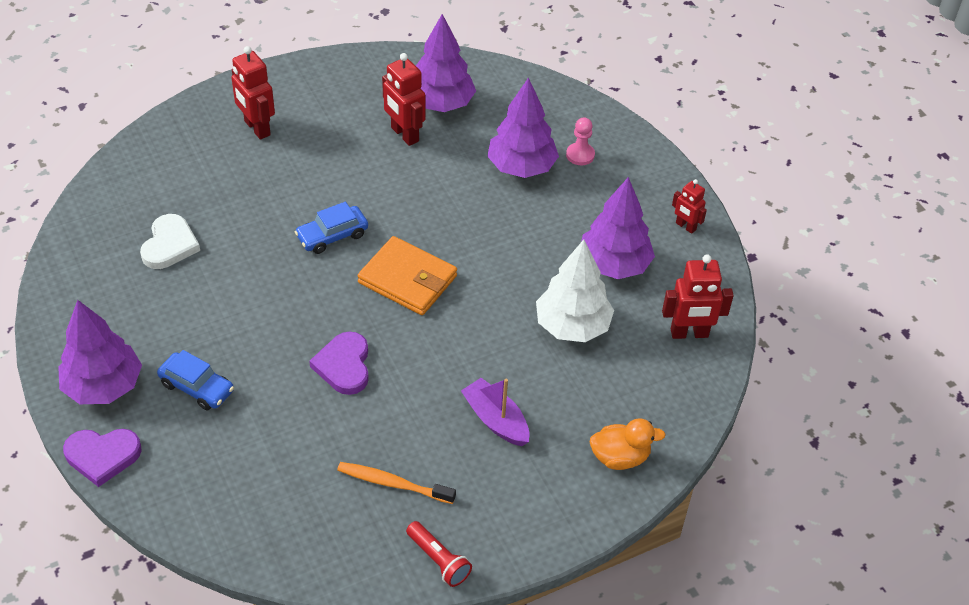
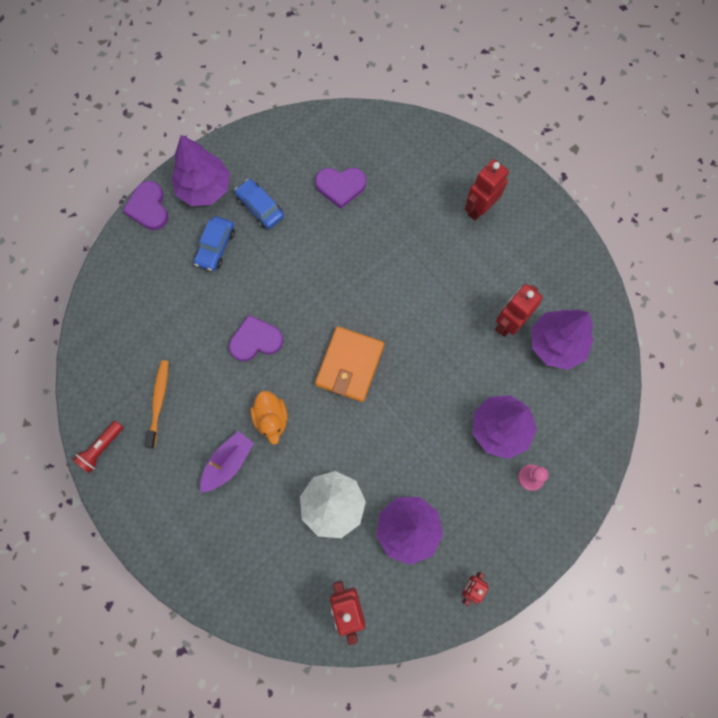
camera: 80 degrees right, 25 degrees up
(169, 245) = (340, 186): white heart -> purple heart
(332, 236) = (380, 297): blue car -> blue car (260, 207)
(620, 457) = (211, 566): orange duck -> orange duck (271, 419)

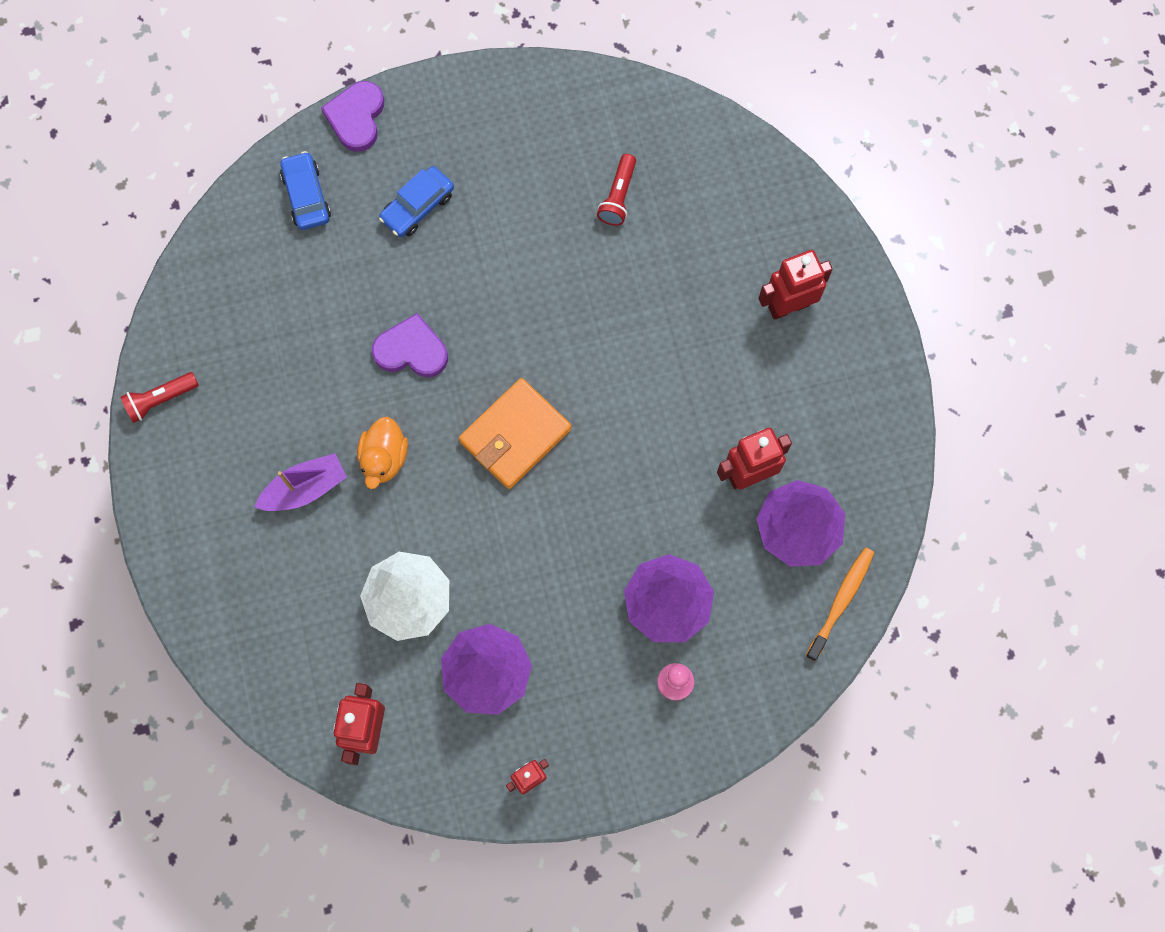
camera: 25 degrees right, 0 degrees up
(159, 402) = (255, 373): orange toothbrush -> orange toothbrush (841, 601)
(204, 188) = (439, 123): purple tree -> none
(260, 207) = (499, 179): blue car -> blue car (306, 196)
(340, 186) = (618, 196): purple heart -> red flashlight

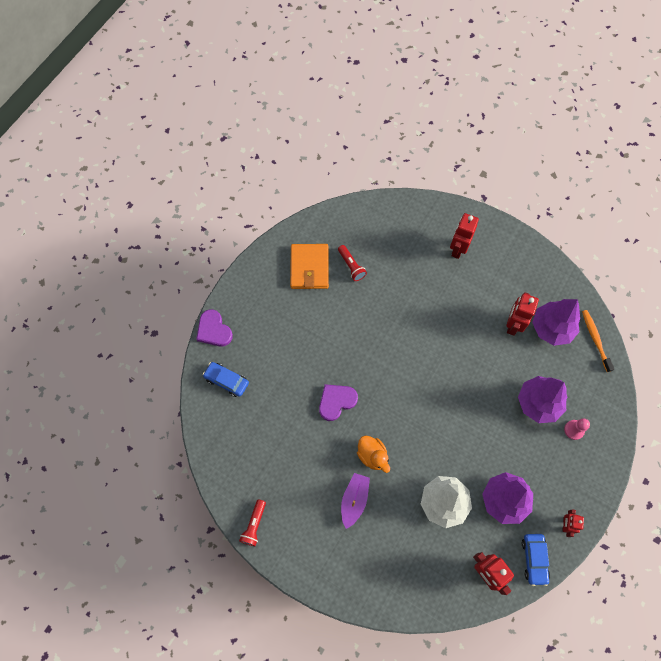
camera: 45 degrees left, 5 degrees down
(417, 207) = (277, 342): blue car -> blue car (534, 559)
(515, 435) = (413, 395): orange wallet -> orange wallet (309, 268)

